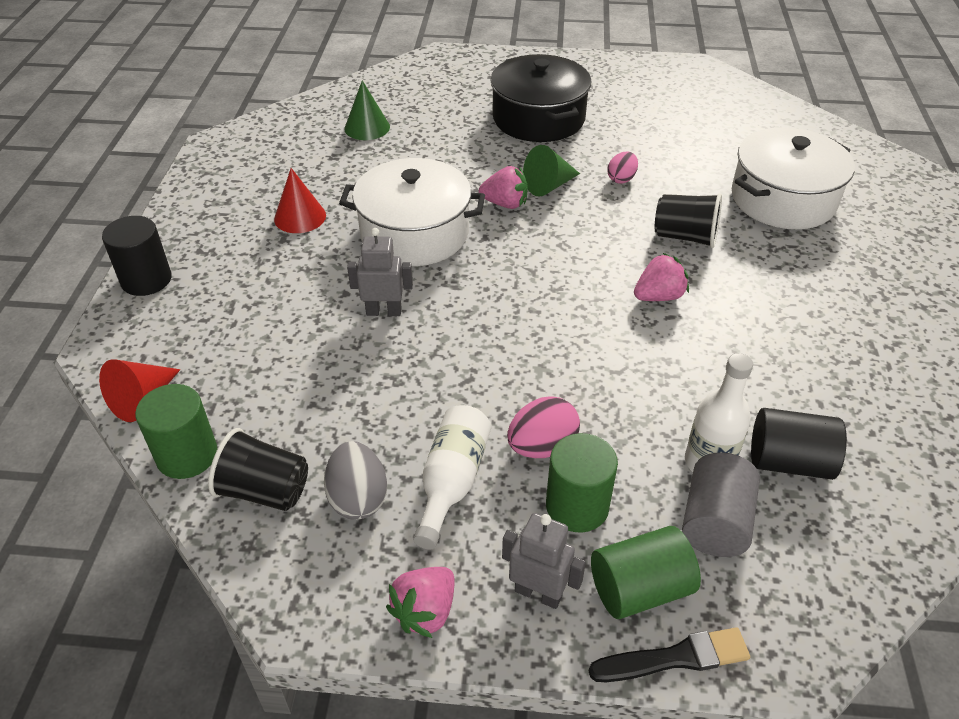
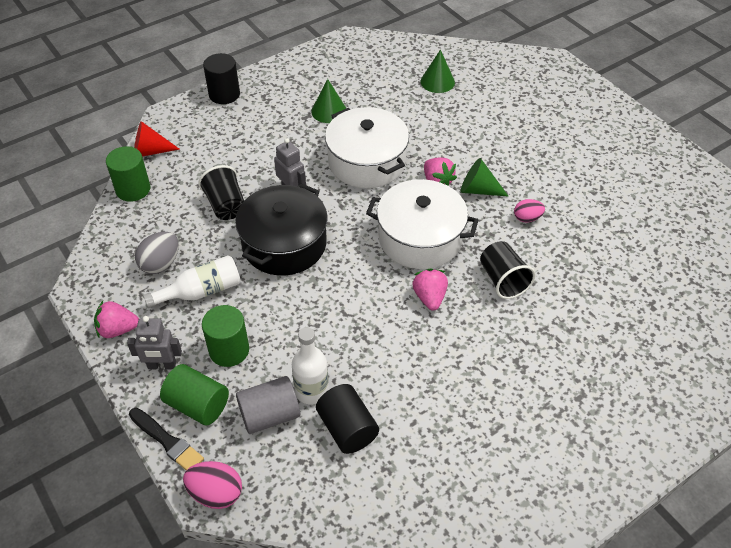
camera: 50 degrees right, 5 degrees up
(265, 491) = (136, 229): black cup -> black cup (226, 205)
(300, 217) = (329, 111): red cone -> green cone
(538, 593) = (162, 365): grey robot -> grey robot turned 105 degrees clockwise
(539, 118) = (543, 144): black pot -> black pot (284, 244)
(542, 446) = (256, 313): pink egg -> pink egg (216, 493)
(658, 296) = (429, 297): pink strawberry -> pink strawberry turned 120 degrees counterclockwise
(783, 199) = (607, 310): white pot -> white pot (420, 238)

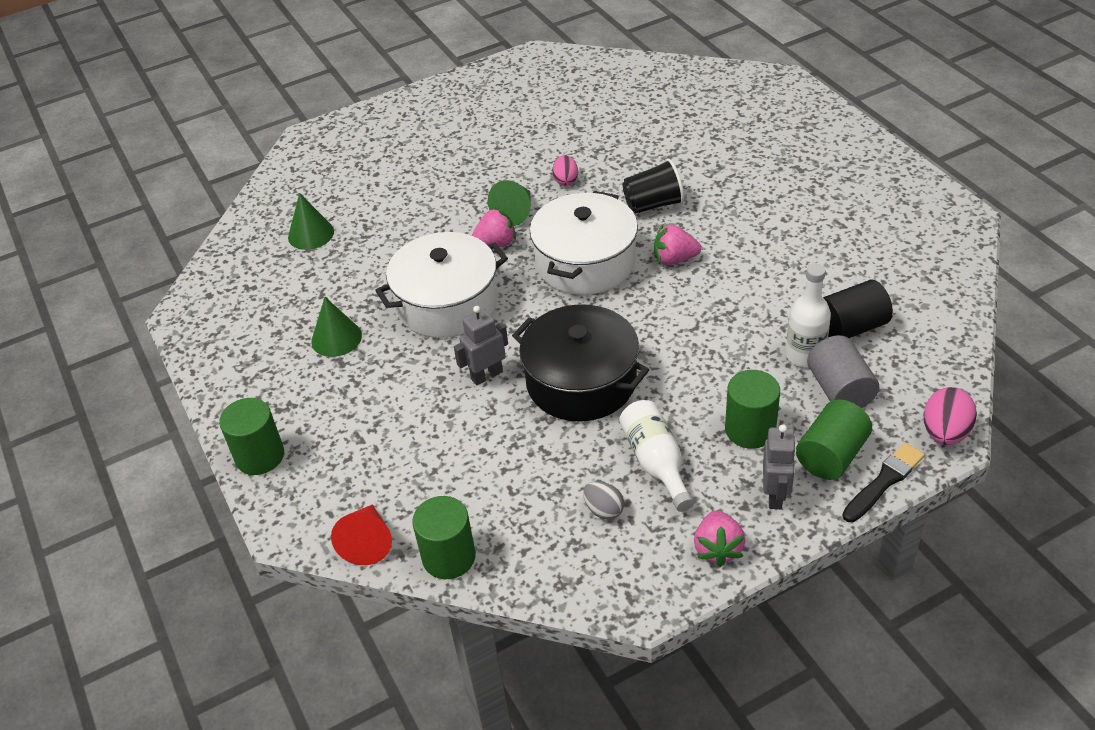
camera: 80 degrees left, 5 degrees down
(160, 264) = (604, 510): grey egg -> grey egg, size x0.66
(224, 94) = (260, 456): black cylinder -> green cylinder
(226, 205) = (502, 443): black cup -> none

